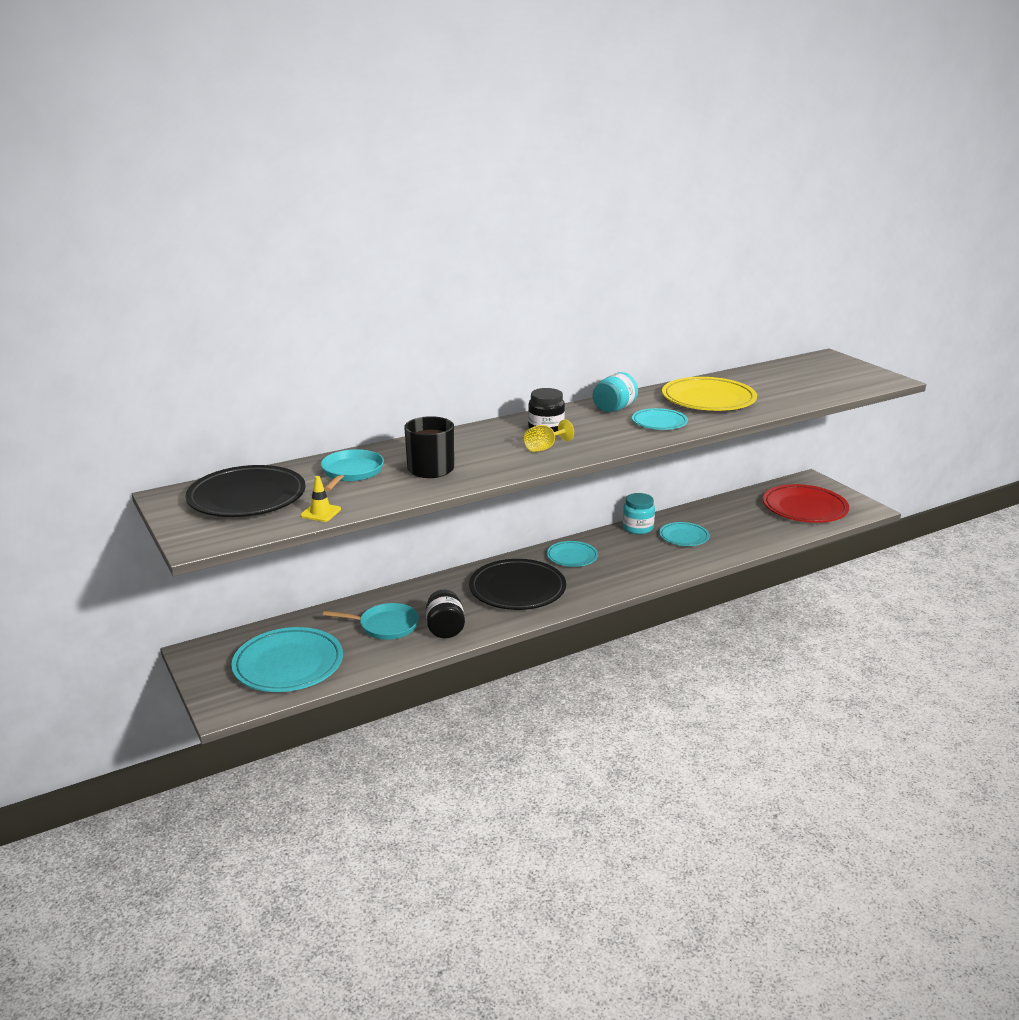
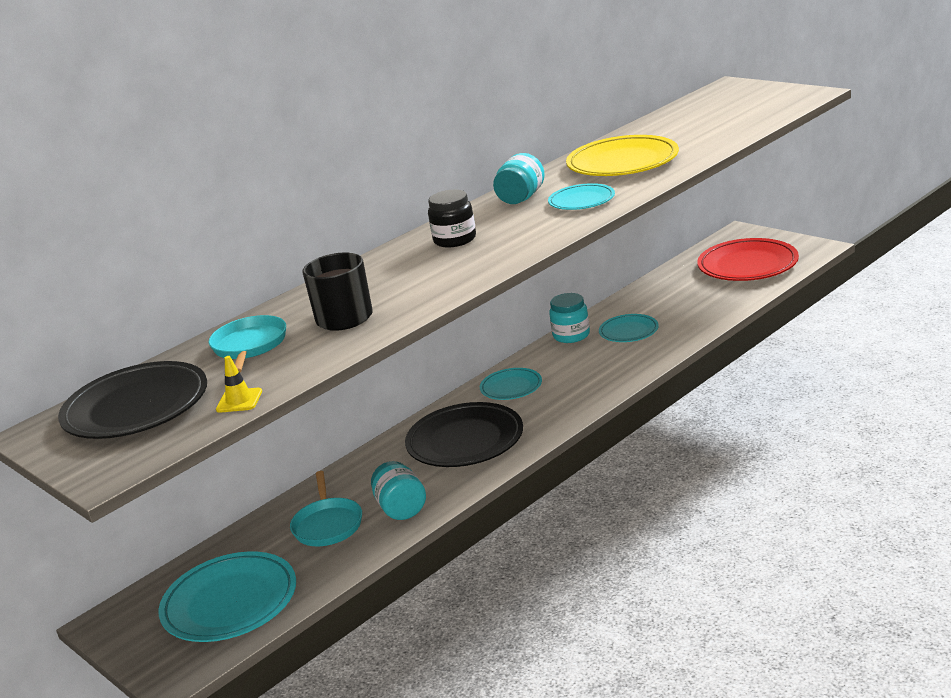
camera: 10 degrees left, 0 degrees up
(386, 626) = (328, 525): turquoise pan -> turquoise pan turned 90 degrees clockwise
(445, 629) = (401, 509): black jar -> turquoise jar
(544, 448) = (465, 261): yellow goblet -> none

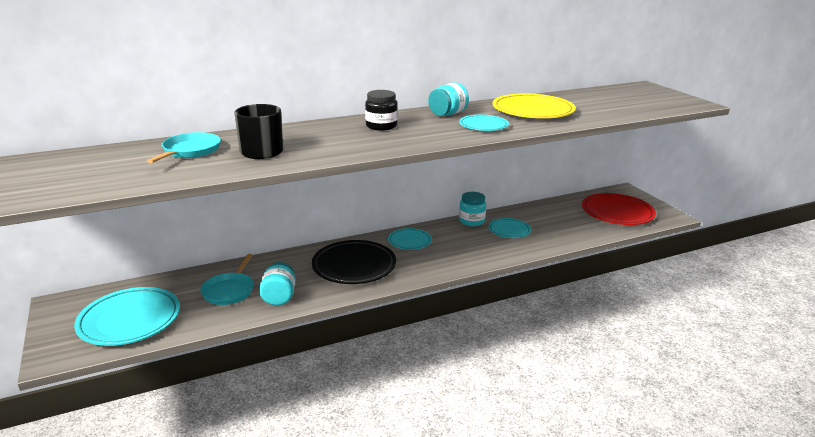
camera: 15 degrees right, 0 degrees up
(136, 407) = (83, 166): black plate -> none
(239, 401) = (138, 182): yellow traffic cone -> none

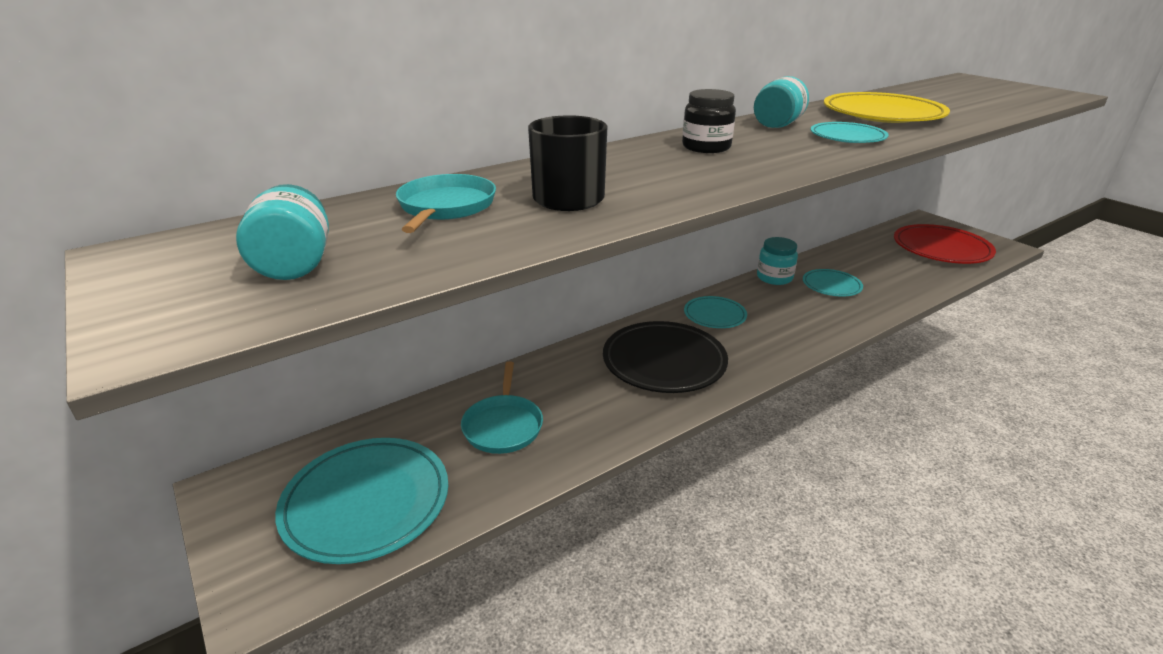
camera: 10 degrees left, 5 degrees up
(279, 297) = (586, 426): turquoise jar -> turquoise jar (294, 265)

